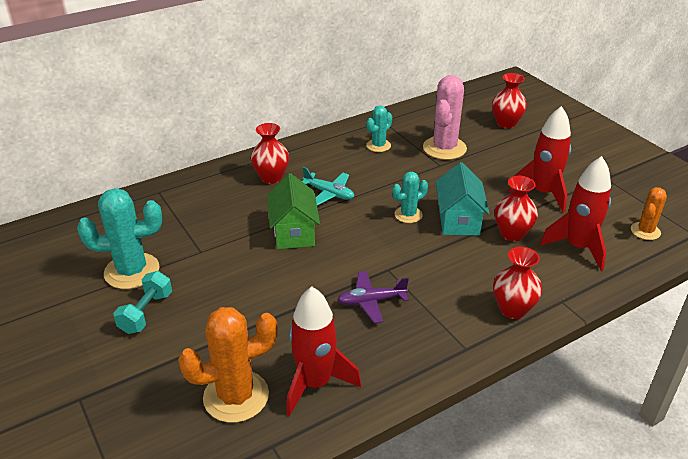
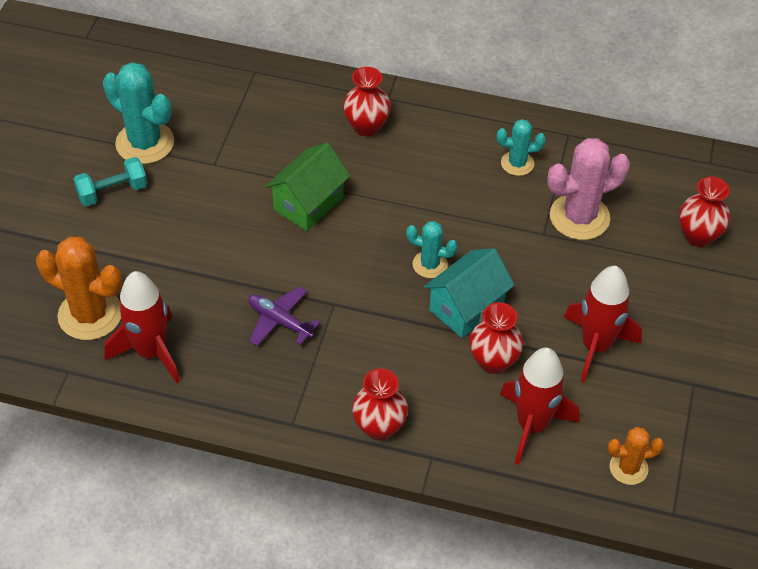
camera: 45 degrees right, 15 degrees up
(329, 193) = (392, 185): turquoise plane -> none

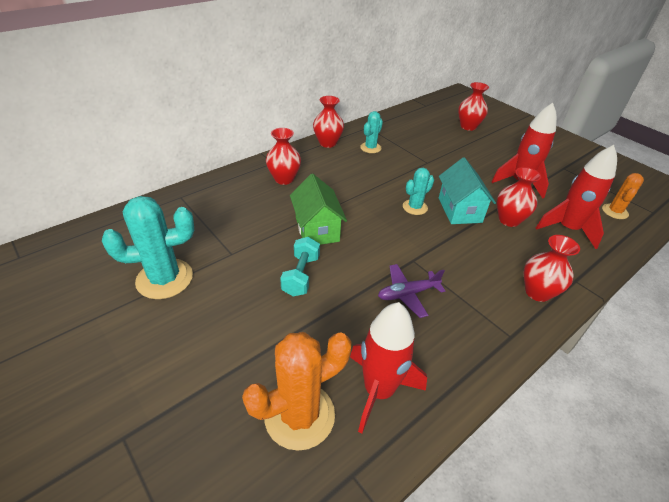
camera: 55 degrees left, 10 degrees down
(112, 192) = (186, 324): turquoise dumbbell -> turquoise dumbbell (301, 275)
(482, 119) = (327, 143): none -> red vase
(579, 217) = (426, 148): pink cactus -> none

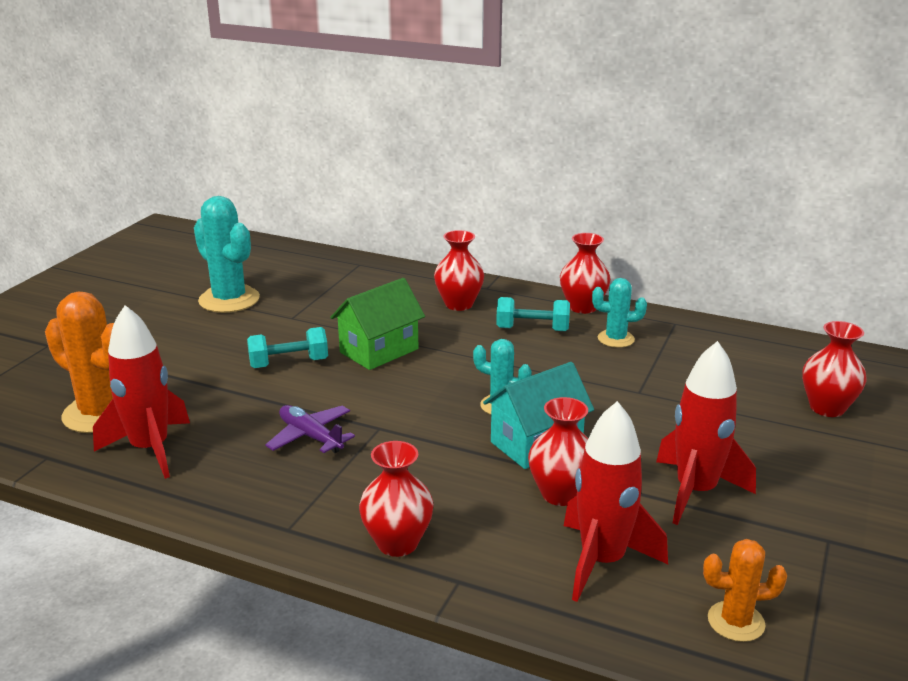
camera: 65 degrees right, 15 degrees down
(338, 167) = (532, 329): none -> turquoise dumbbell

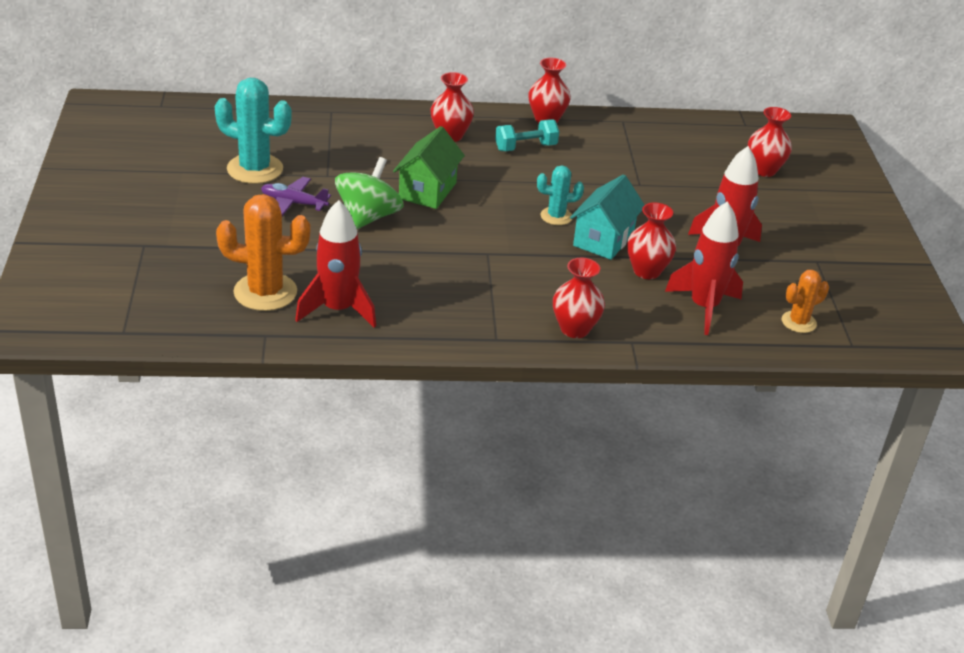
camera: 30 degrees left, 10 degrees up
(289, 363) = (368, 217): turquoise dumbbell -> green spinning top
(310, 437) = (446, 271): purple plane -> purple plane (293, 203)
(616, 339) = (592, 143): turquoise cactus -> none

